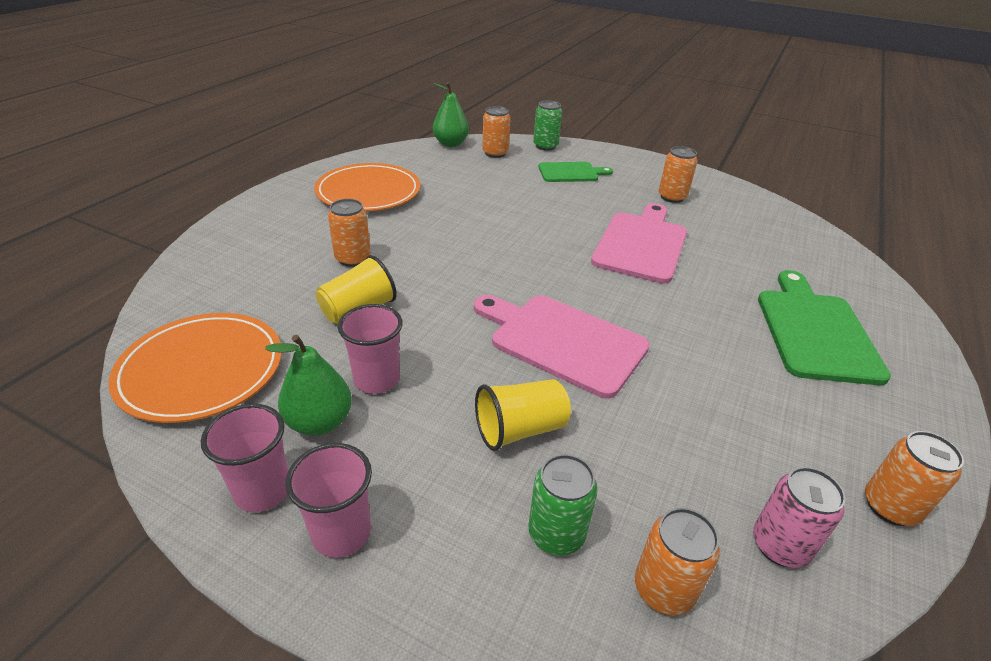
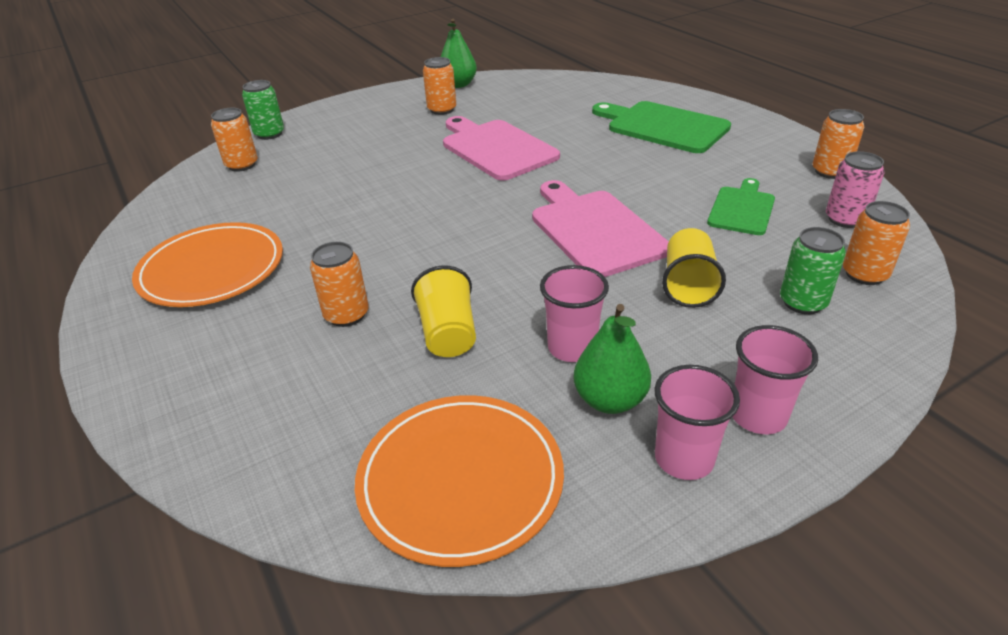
camera: 55 degrees left, 0 degrees up
(450, 144) = (179, 185): green pear -> green pear (458, 85)
(562, 341) = (595, 230): pink cutting board -> pink cutting board turned 90 degrees clockwise
(571, 173) = (340, 139): green cutting board -> green cutting board (742, 209)

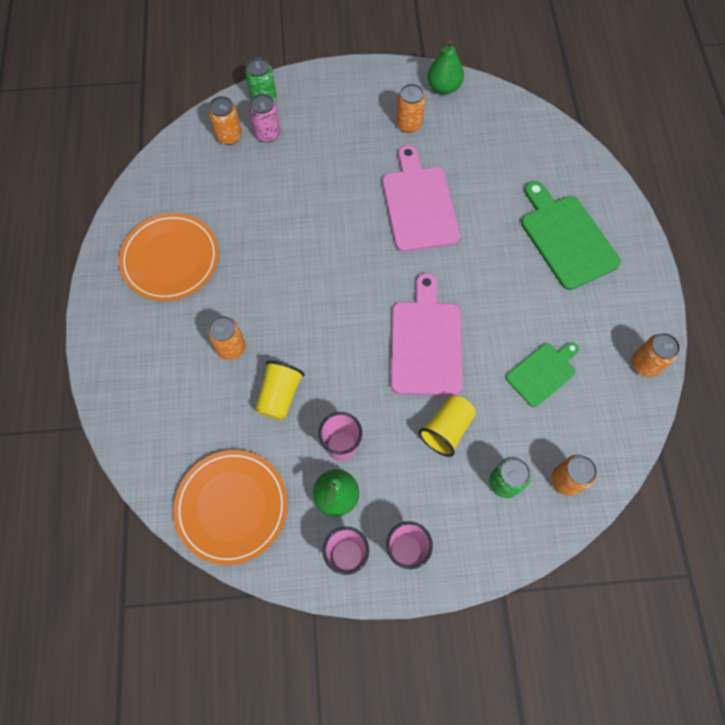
camera: 25 degrees right, 30 degrees up
(845, 219) = (605, 422): pink can -> pink can (267, 133)

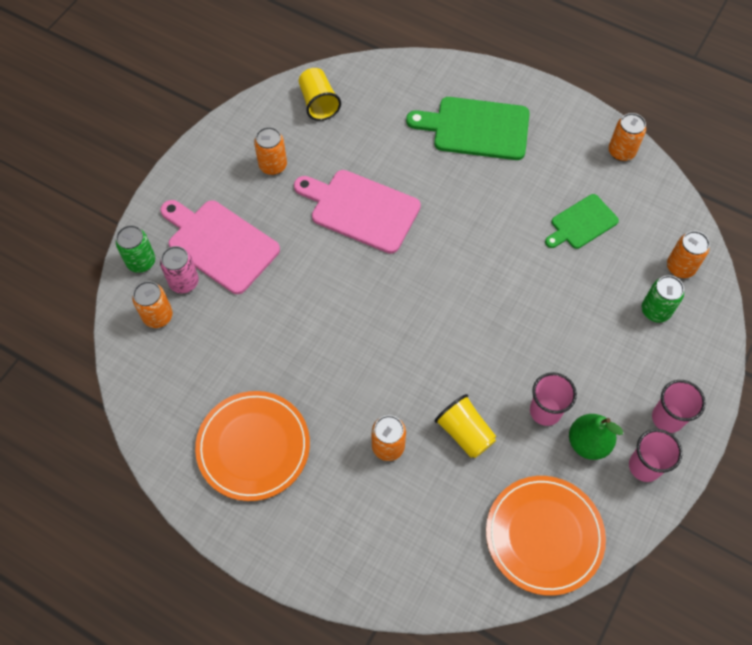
camera: 55 degrees left, 5 degrees down
(426, 342) = (496, 288): pink cutting board -> pink cutting board (220, 244)
(443, 87) = (258, 116): green pear -> none
(446, 429) = (584, 322): yellow cup -> yellow cup (318, 103)
(543, 373) = (581, 223): green cutting board -> green cutting board turned 120 degrees counterclockwise

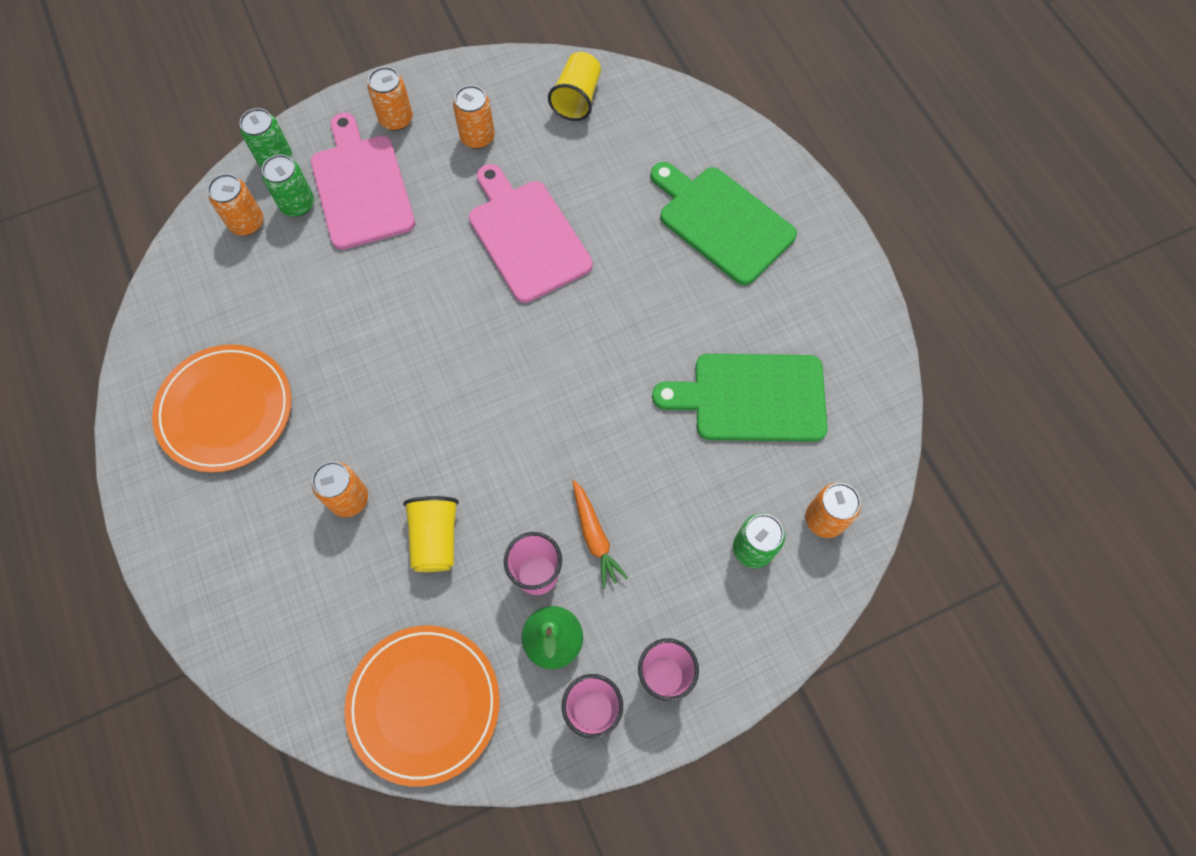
camera: 35 degrees right, 5 degrees up
(184, 282) = (297, 204): pink can -> green can
(560, 365) = (594, 536): none -> orange carrot
(581, 223) = (751, 397): green cutting board -> green cutting board, size x1.64
(621, 152) = (867, 346): orange can -> orange can (396, 119)

